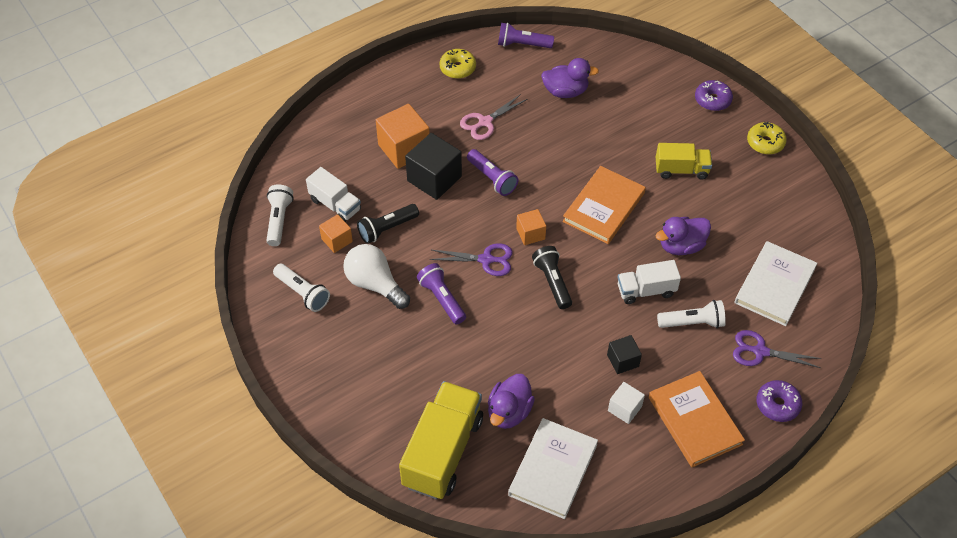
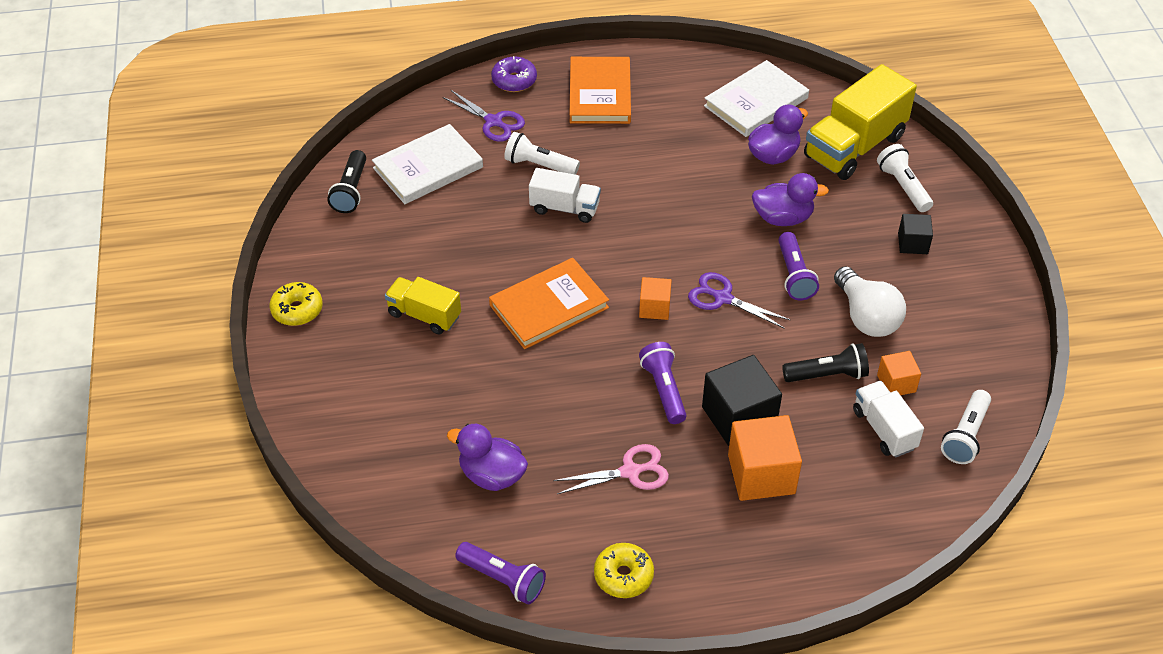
camera: 155 degrees left, 5 degrees down
(303, 293) = (957, 336): white flashlight -> white flashlight (903, 186)
(552, 282) = (660, 250): black flashlight -> black flashlight (351, 191)
(623, 360) = (634, 158): black cube -> black cube (912, 243)
(624, 408) = (659, 122): white cube -> none
(681, 246) = (493, 236): purple duck -> purple duck (783, 218)
(712, 100) = (309, 387): purple donut -> none

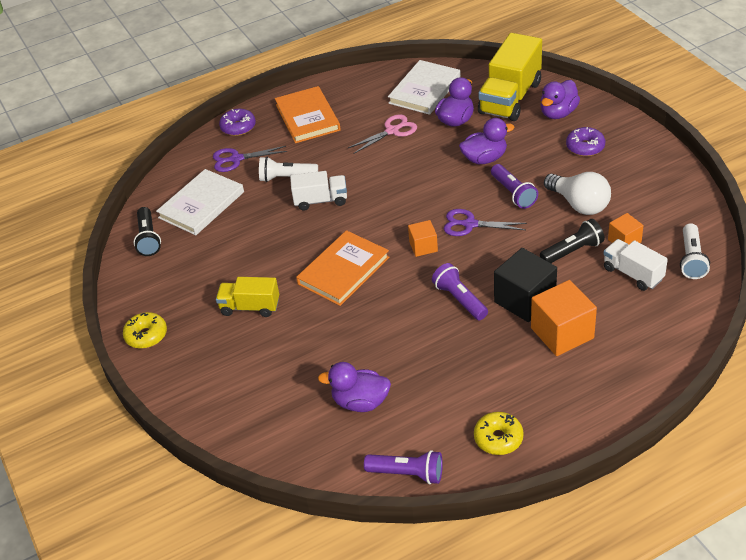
camera: 15 degrees left, 5 degrees down
(493, 122) = (236, 159): purple scissors -> purple scissors turned 150 degrees clockwise
(630, 472) = (464, 364): pink scissors -> pink scissors (392, 131)
(903, 186) = (558, 113): white flashlight -> purple duck
(912, 243) = (585, 147): black cube -> purple donut

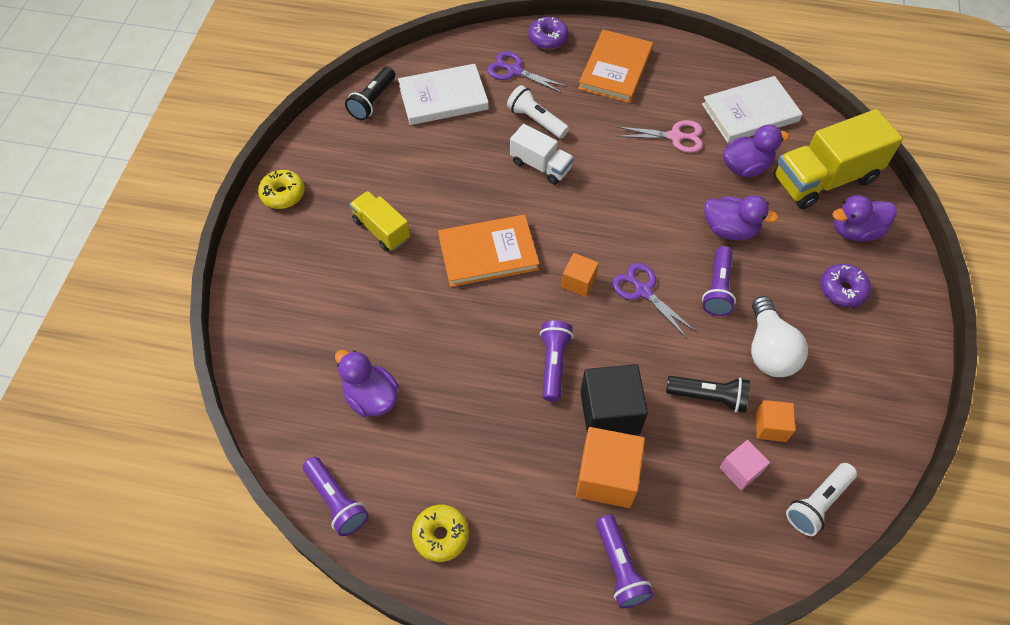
camera: 35 degrees right, 15 degrees up
(623, 371) = (620, 568): none -> purple flashlight
(633, 274) = (740, 470): white truck -> pink cube

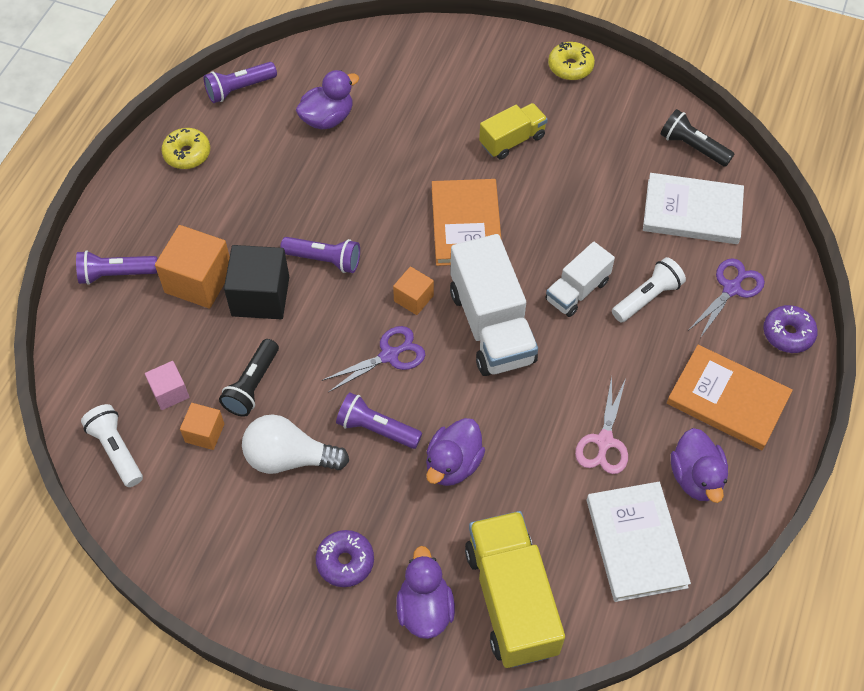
camera: 100 degrees right, 0 degrees up
(443, 98) = (692, 212): white book -> white book turned 75 degrees counterclockwise
(591, 220) = (491, 326): none -> white truck
(745, 167) = (544, 510): purple duck -> purple duck (696, 477)

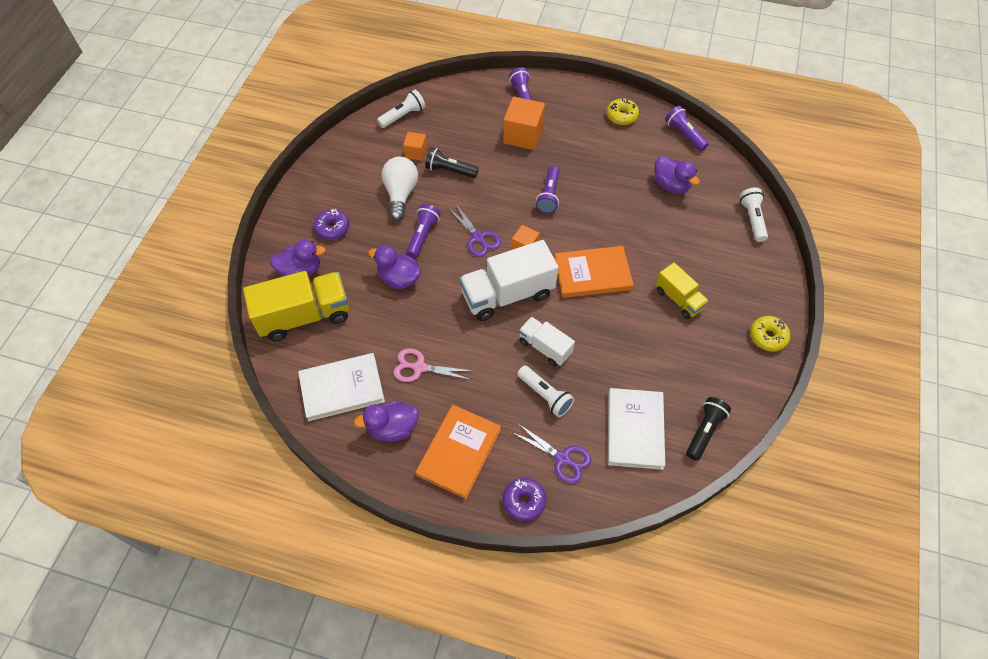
camera: 85 degrees right, 0 degrees up
(170, 392) = (442, 133): pink cube -> none
(260, 296) = (515, 166): black cube -> none
(396, 46) = (752, 219): none -> white flashlight

